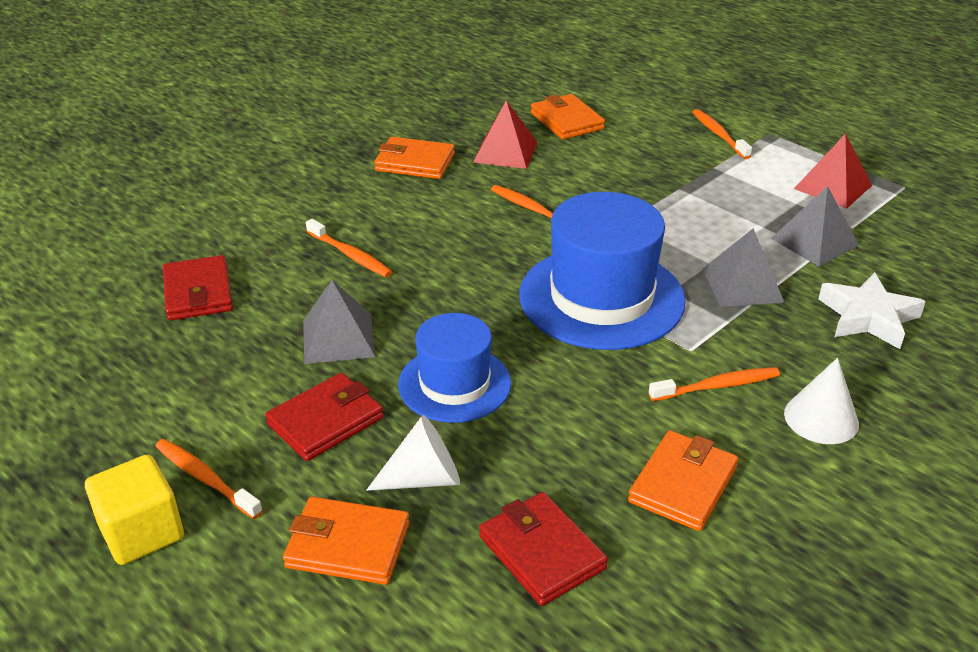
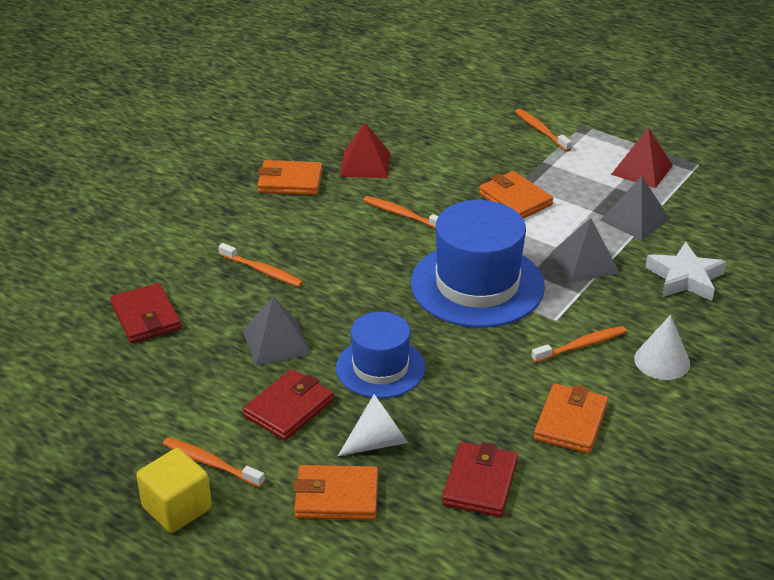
camera: 10 degrees left, 0 degrees up
(541, 552) = (480, 483): red wallet -> red wallet turned 60 degrees clockwise
(566, 121) = (410, 129): orange wallet -> orange wallet (515, 199)

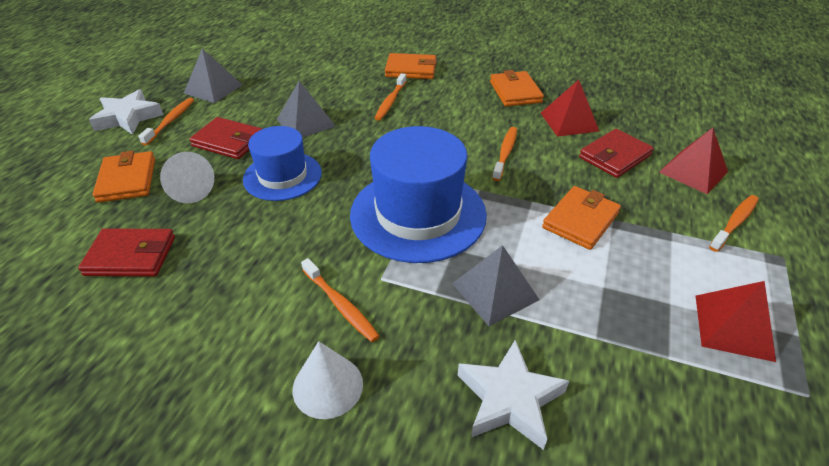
camera: 75 degrees right, 5 degrees up
(146, 317) = (321, 70): red wallet -> red wallet (614, 156)
(177, 508) = (128, 117): yellow cube -> white star
(471, 125) = (693, 171): none -> red pyramid
(570, 422) = (213, 310): orange wallet -> orange wallet (411, 69)
(635, 219) = (611, 330): grey pyramid -> grey pyramid (213, 89)

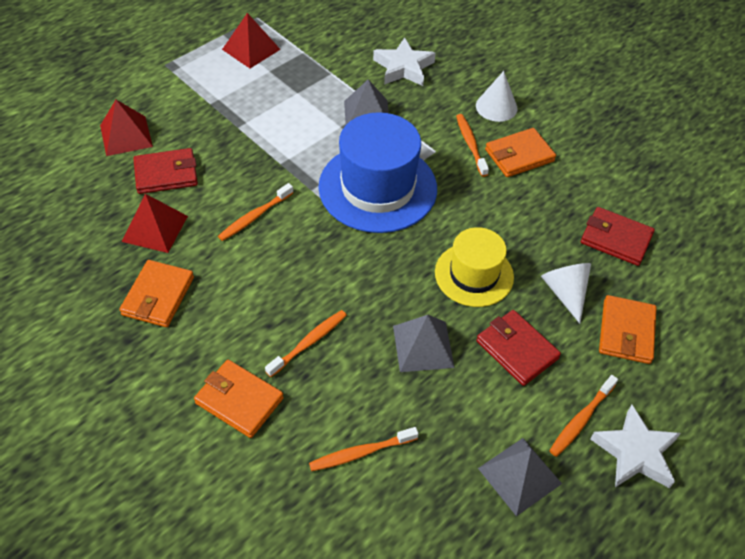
camera: 155 degrees left, 10 degrees up
(282, 176) = (474, 274): blue hat -> yellow hat
(580, 220) = (262, 135): orange wallet -> orange wallet (519, 155)
(734, 222) = (160, 92): orange toothbrush -> orange toothbrush (361, 453)

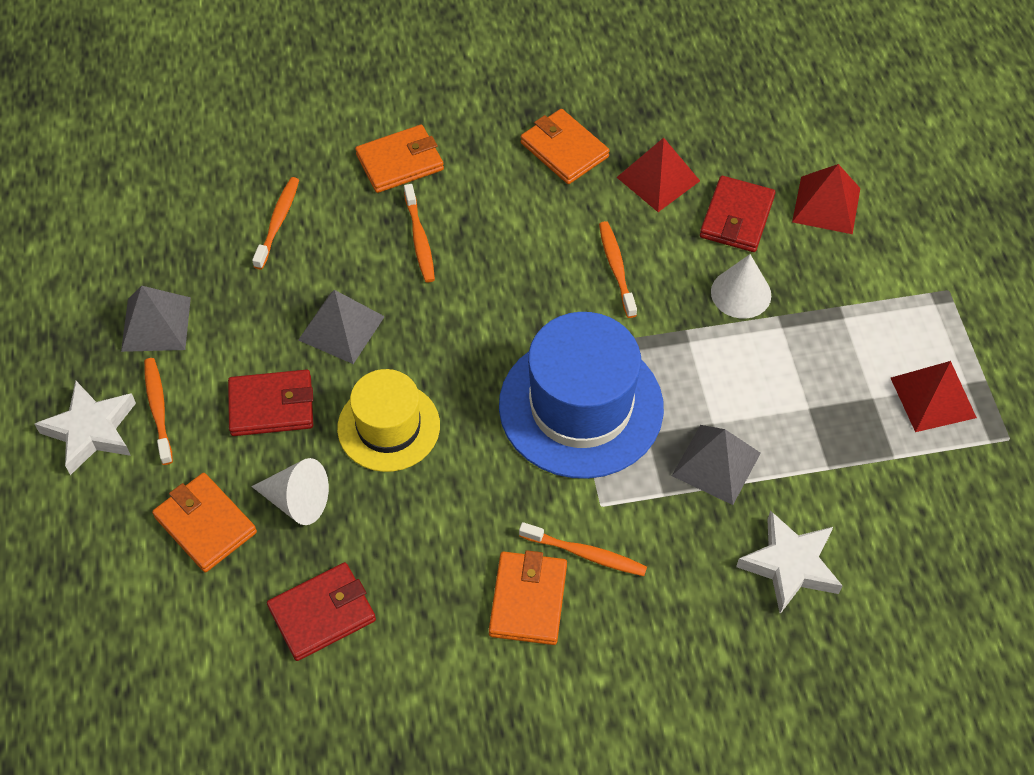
camera: 125 degrees right, 5 degrees up
(496, 107) = (636, 636): white cone -> white cone (741, 293)

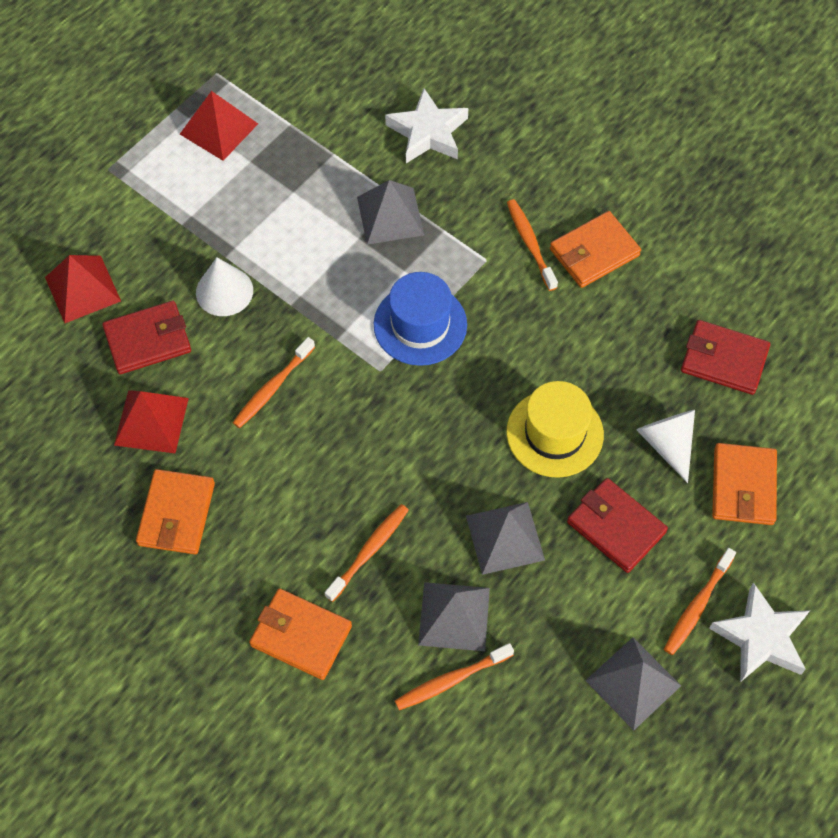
camera: 130 degrees left, 5 degrees up
(319, 255) = (454, 616): none -> grey pyramid
(581, 406) = (420, 324): blue hat -> blue hat, size x0.62

